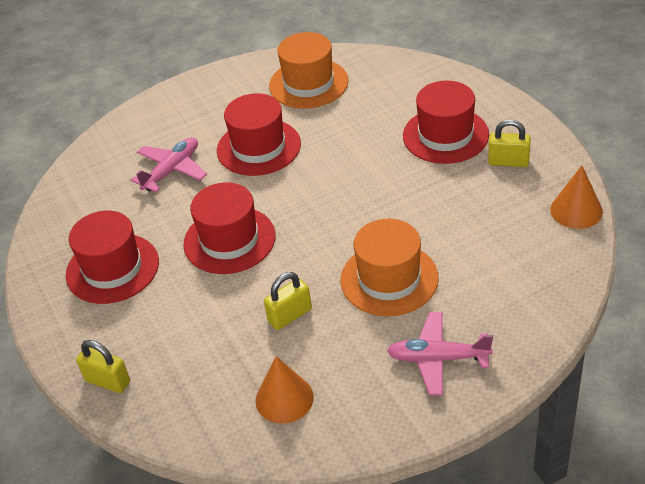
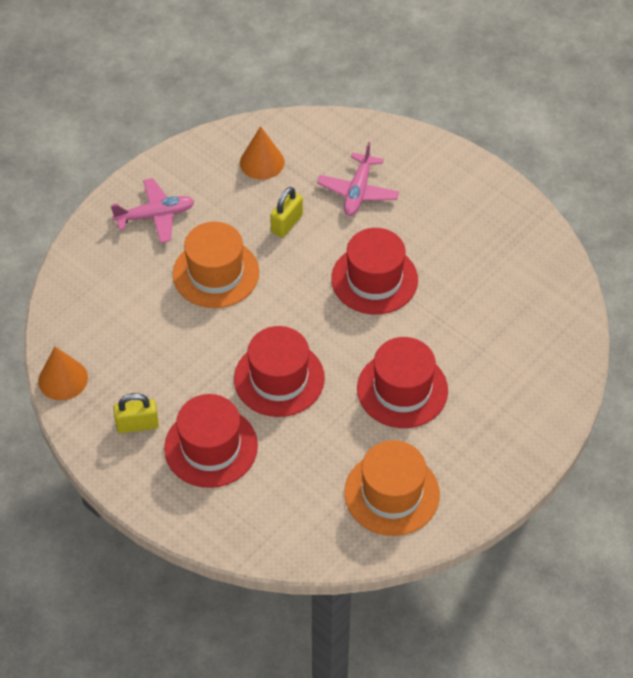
camera: 155 degrees right, 10 degrees up
(107, 381) = (403, 144): yellow padlock -> none
(112, 268) = (463, 230): red hat -> red hat (279, 378)
(172, 170) = (475, 342): pink plane -> pink plane (358, 191)

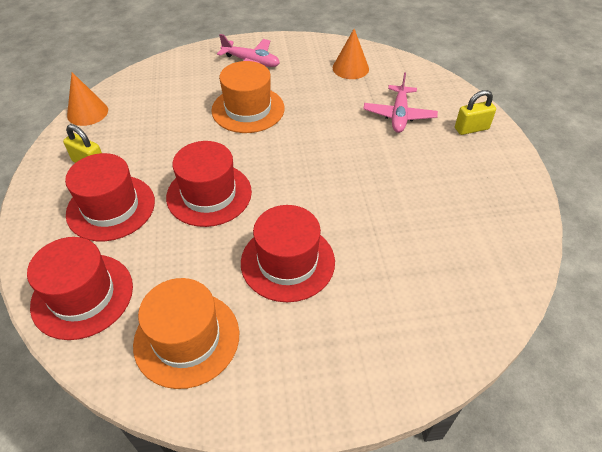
camera: 40 degrees right, 5 degrees down
(286, 223) = (327, 107): yellow padlock -> yellow padlock (471, 128)
(358, 191) = (399, 115): pink plane -> pink plane turned 45 degrees counterclockwise
(374, 279) = (351, 173): red hat -> red hat (82, 295)

